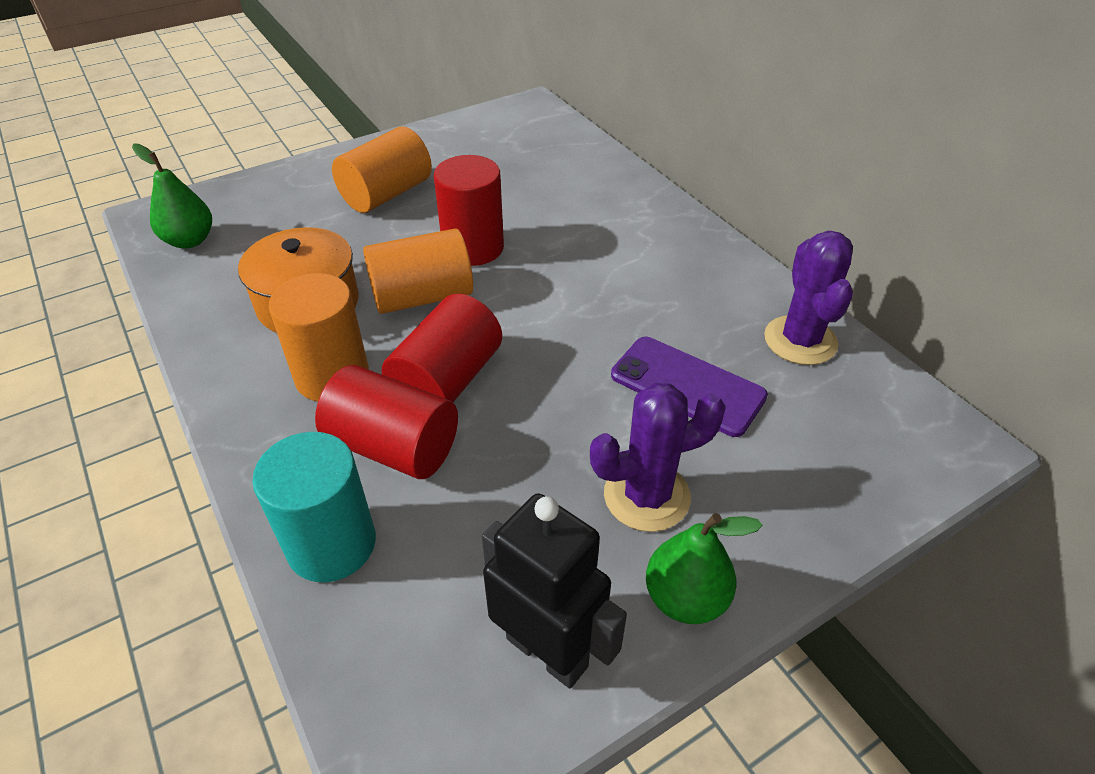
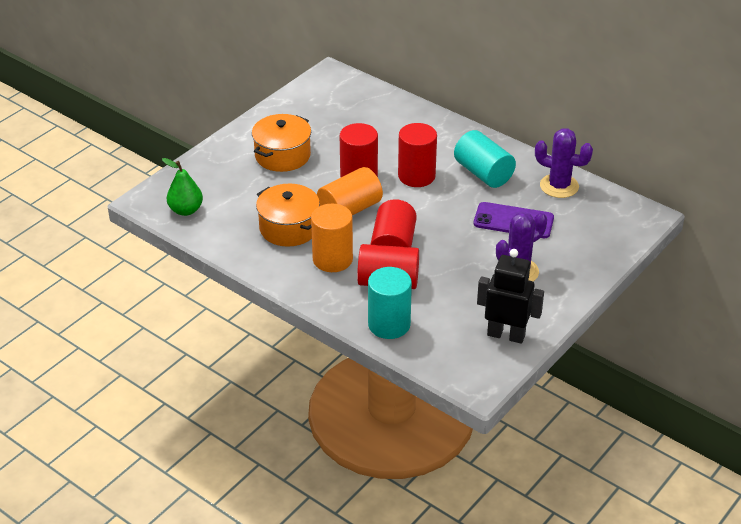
camera: 20 degrees left, 5 degrees down
(386, 194) = (282, 155): orange cylinder -> orange pot
(562, 267) = (416, 176): none -> red cylinder
(675, 287) = (483, 173): none -> turquoise cylinder
(685, 598) = (552, 303): green pear -> none
(800, 340) = (559, 186): purple cactus -> purple cactus turned 45 degrees counterclockwise

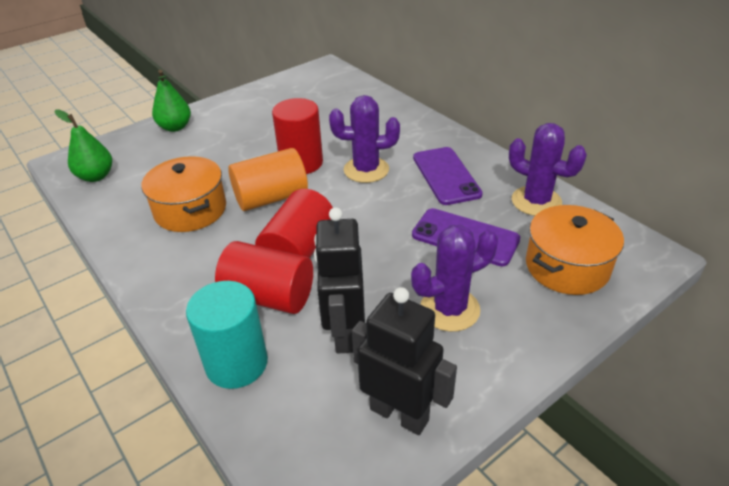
camera: 15 degrees right, 0 degrees up
(224, 155) = (175, 127): none -> green pear
(282, 155) = (233, 133): orange pot -> orange pot (567, 266)
(332, 259) = (216, 255): orange cylinder -> none
(416, 176) = (366, 170): red cylinder -> purple cactus
(452, 296) = (344, 333): none -> black robot
(483, 173) = (446, 176): turquoise cylinder -> purple phone

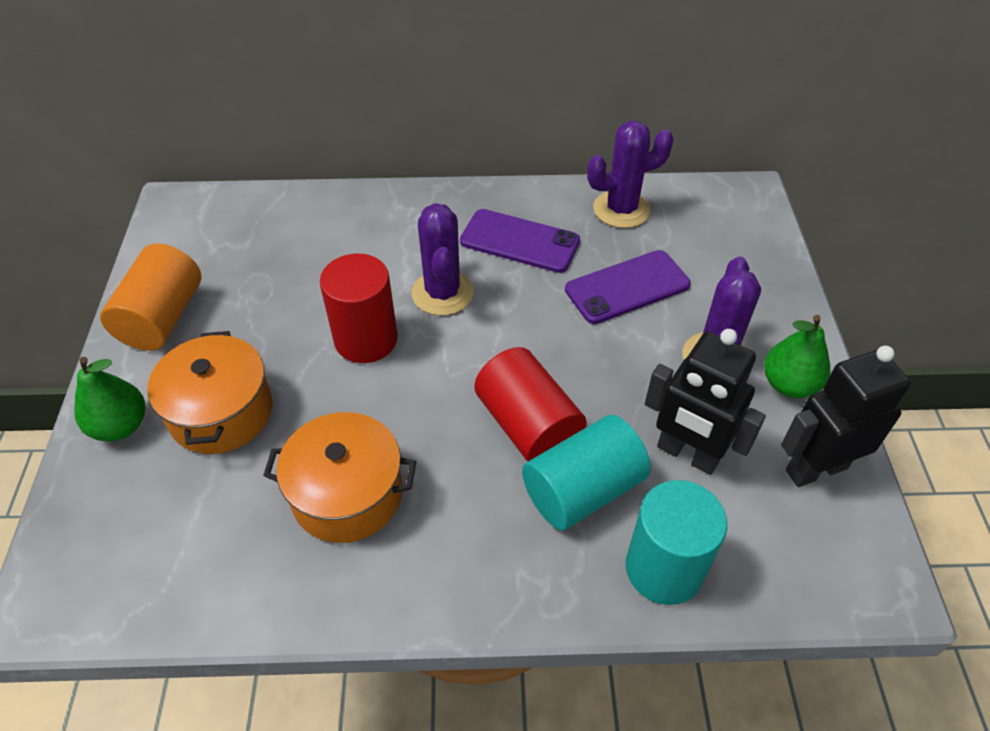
camera: 55 degrees left, 10 degrees up
(96, 176) = (139, 576): green pear -> green pear (789, 385)
(269, 296) = (582, 490): red cylinder -> turquoise cylinder
(271, 198) = (407, 402): orange cylinder -> orange cylinder (162, 318)
(366, 170) = (442, 293): purple cactus -> purple cactus turned 45 degrees counterclockwise
(567, 266) = (723, 250): orange pot -> orange pot (221, 412)

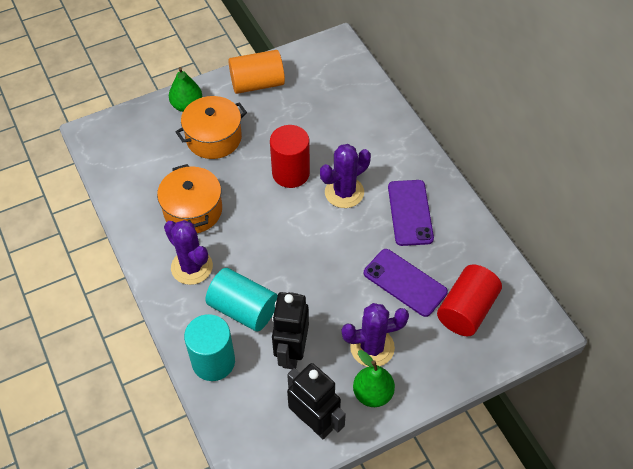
camera: 65 degrees right, 5 degrees up
(528, 425) = (272, 269): red cylinder -> red cylinder (466, 310)
(621, 209) = (475, 256): purple cactus -> purple cactus (192, 267)

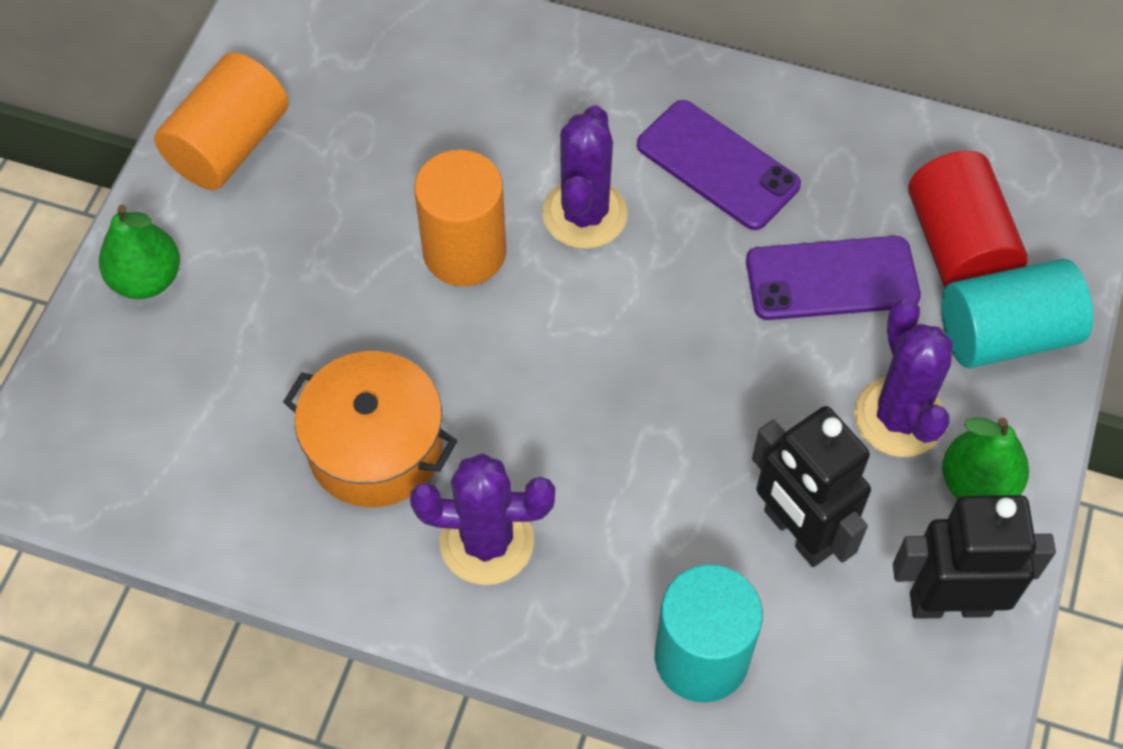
camera: 45 degrees left, 5 degrees up
(214, 138) = (264, 297): orange pot -> none
(243, 309) = (649, 534): turquoise cylinder -> turquoise cylinder (1005, 334)
(291, 173) = (464, 252): red cylinder -> orange cylinder
(372, 347) = (898, 417): purple cactus -> purple cactus turned 45 degrees counterclockwise

